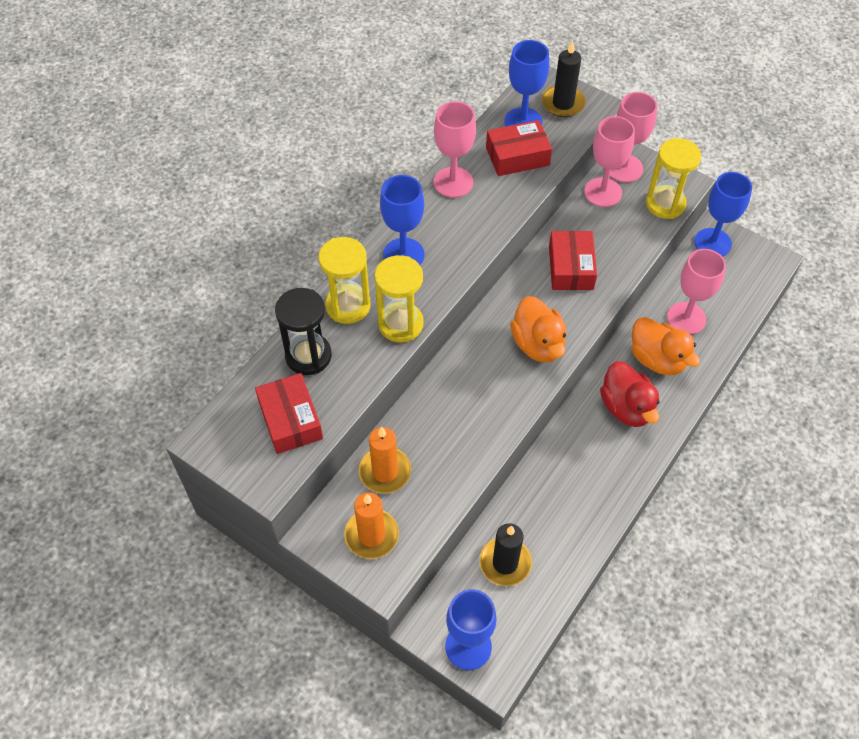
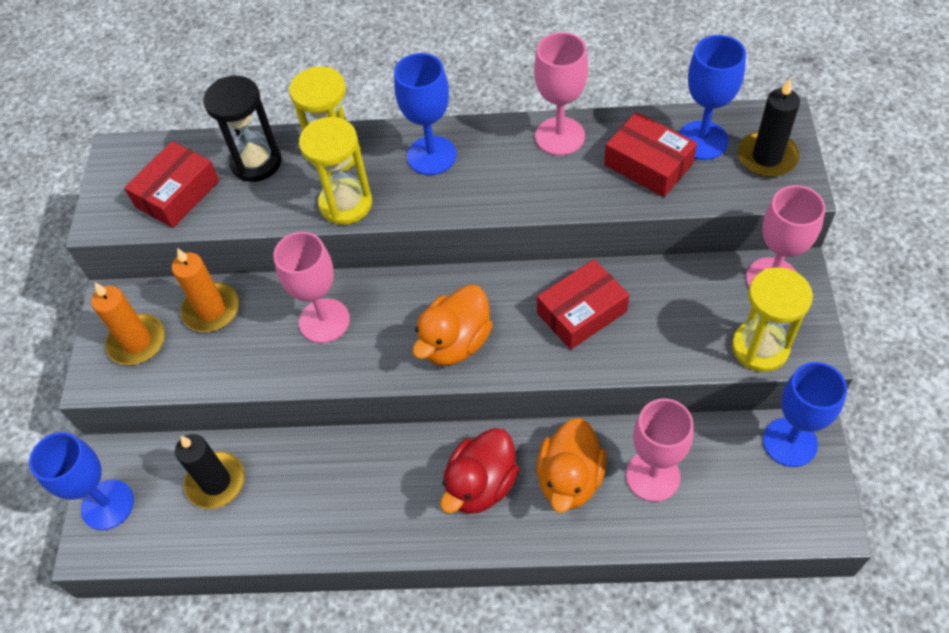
camera: 60 degrees right, 0 degrees up
(603, 192) = (715, 280): pink goblet -> pink goblet (324, 321)

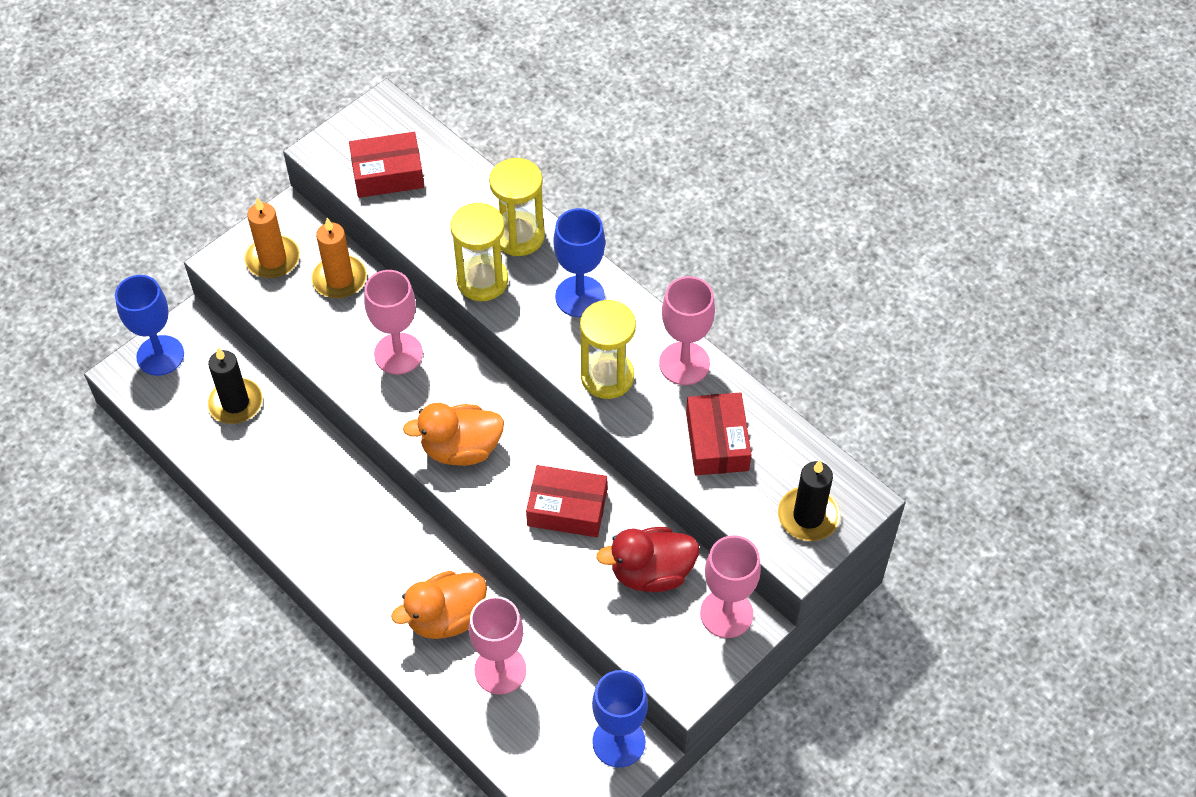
camera: 40 degrees right, 0 degrees up
(256, 162) = (462, 195): black hourglass -> none
(481, 485) = (387, 565): red duck -> red duck (651, 572)
(702, 140) = (780, 460): blue goblet -> none
(760, 348) = (652, 649): yellow hourglass -> yellow hourglass (607, 377)

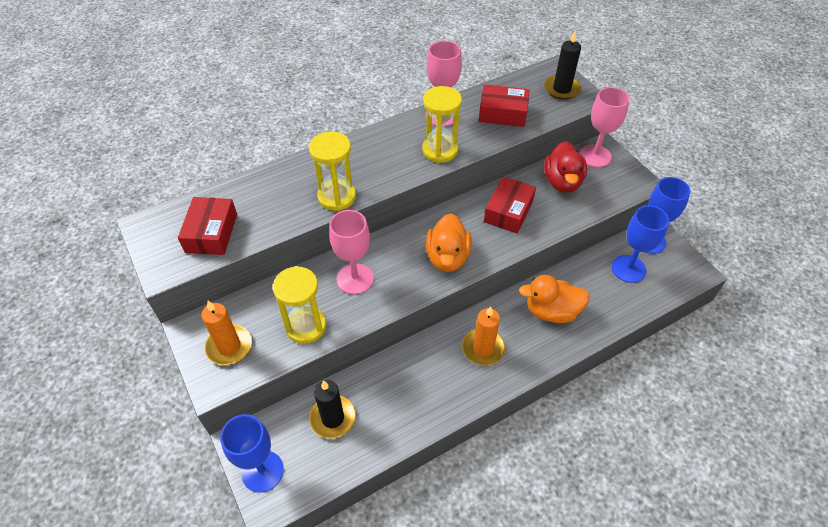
camera: 75 degrees left, 5 degrees down
(339, 278) = (271, 304): orange candle -> orange candle (483, 348)
(446, 617) = (551, 311): orange duck -> orange duck turned 105 degrees clockwise
(500, 670) = (594, 289): pink goblet -> none
(519, 236) = (307, 171): yellow hourglass -> yellow hourglass (306, 326)
(580, 296) = (372, 151): blue goblet -> blue goblet (628, 269)

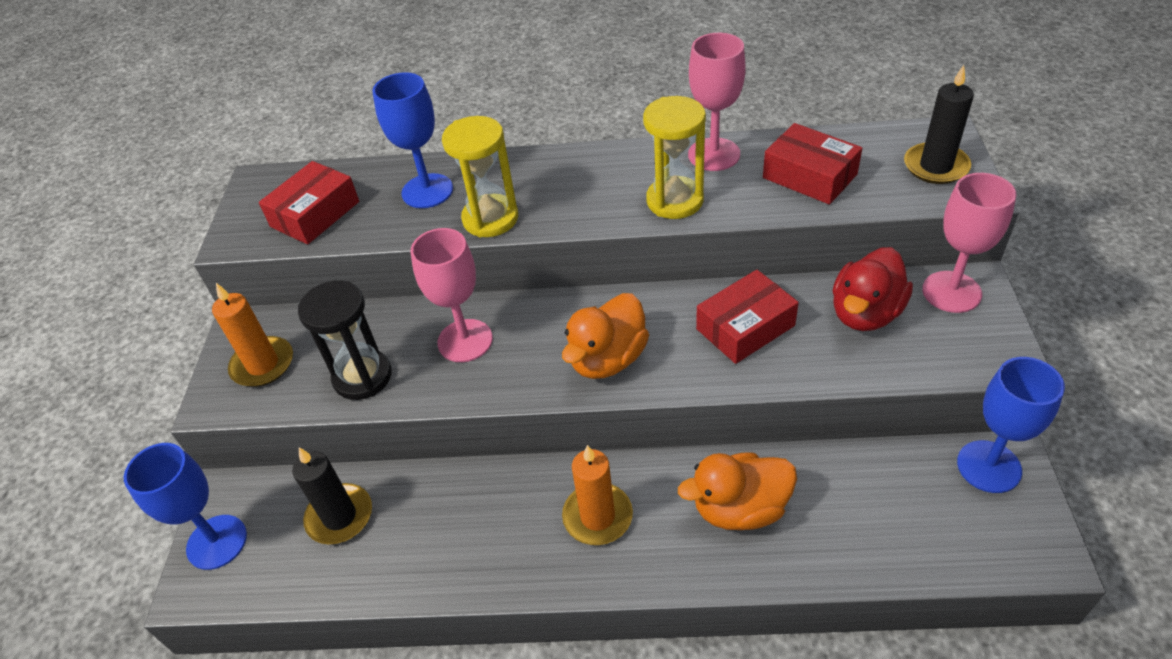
camera: 35 degrees right, 5 degrees down
(306, 326) = (362, 377): yellow hourglass -> black hourglass
(551, 311) = (739, 508): orange duck -> orange duck turned 45 degrees counterclockwise
(628, 269) = (918, 497): blue goblet -> blue goblet (427, 191)

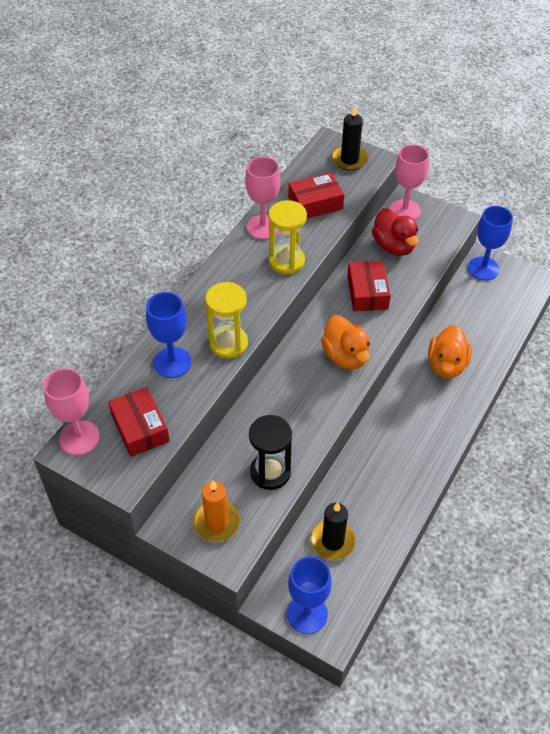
camera: 65 degrees left, 5 degrees up
(465, 341) = (281, 412): pink goblet -> pink goblet (79, 438)
(597, 516) = (413, 422): orange candle -> none

